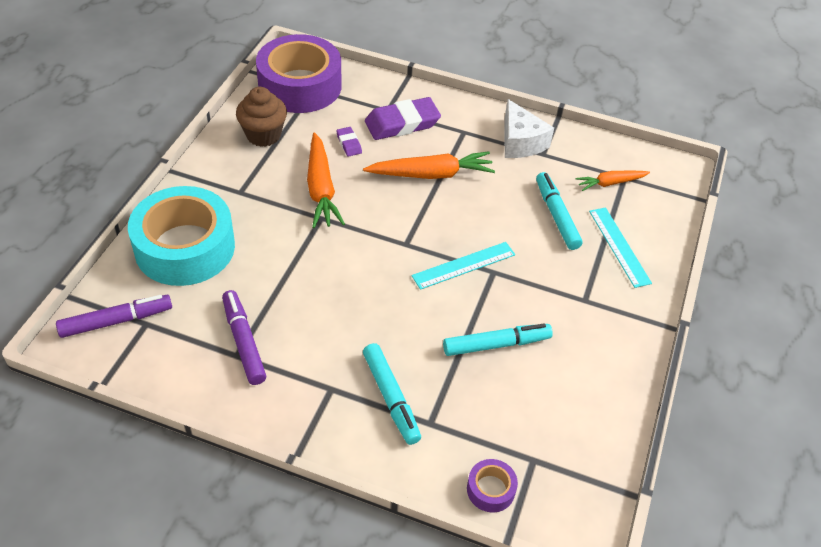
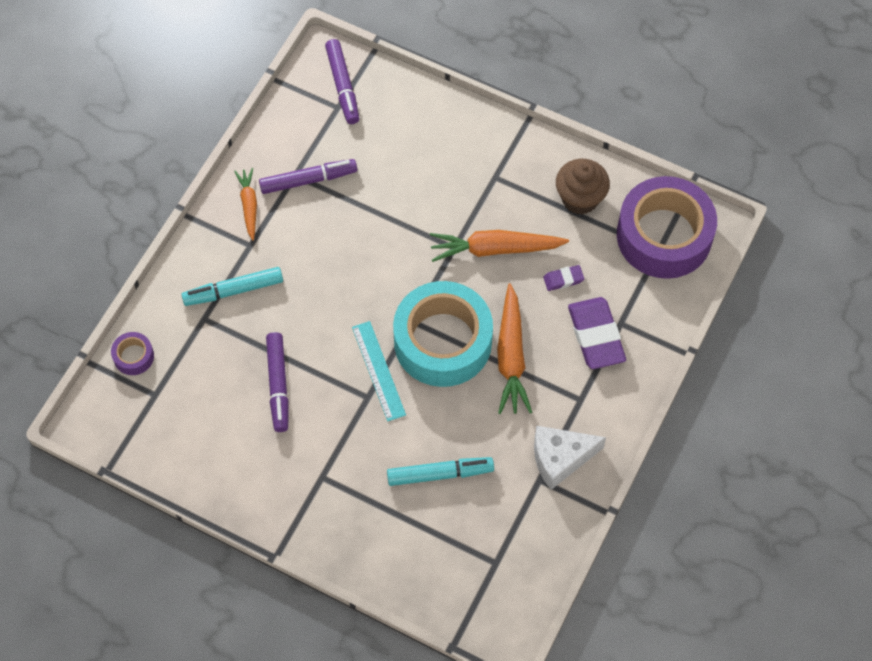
camera: 100 degrees right, 15 degrees up
(185, 247) = (424, 133): turquoise tape -> turquoise tape (443, 341)
(496, 345) = (278, 385): turquoise marker -> purple marker
(610, 183) = (487, 544): orange carrot -> orange carrot (249, 205)
(619, 246) = (390, 529): turquoise ruler -> none

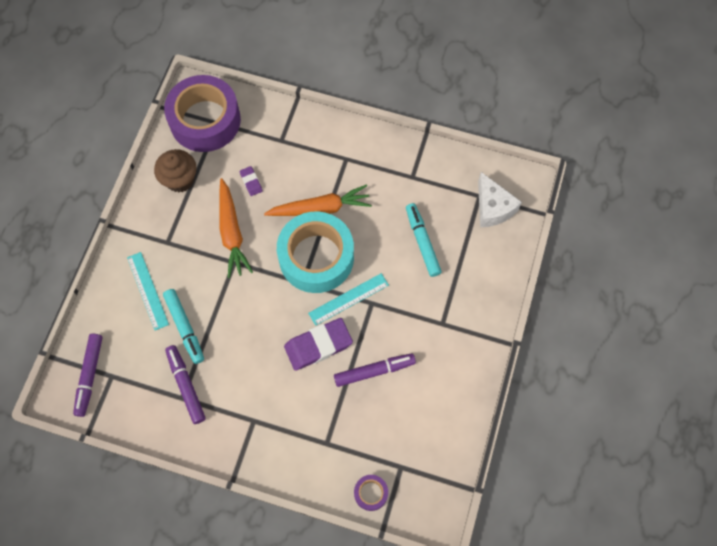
camera: 100 degrees left, 5 degrees up
(233, 290) = (297, 424): turquoise marker -> turquoise marker (184, 328)
(249, 205) = (216, 429): orange carrot -> none
(342, 86) = (89, 376): purple marker -> purple marker turned 120 degrees clockwise
(435, 151) = (147, 290): none -> turquoise ruler
(560, 458) = (393, 165): white cheese -> white cheese (492, 208)
(596, 336) = (294, 155): purple eraser -> purple eraser (318, 345)

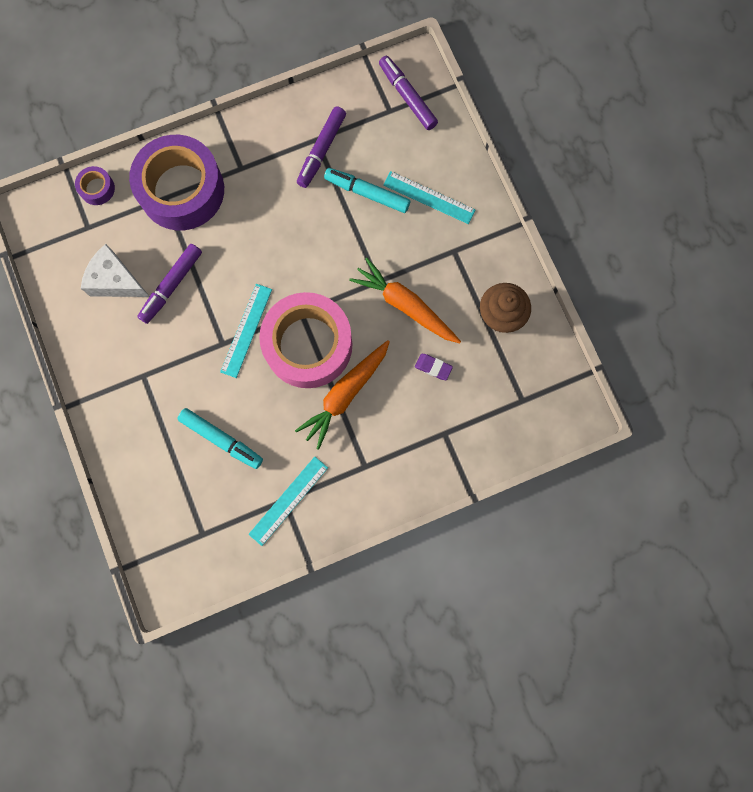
camera: 140 degrees right, 10 degrees up
(186, 385) = (321, 150): purple marker -> purple marker turned 90 degrees clockwise
(205, 120) = (536, 393): purple tape -> purple tape (182, 190)
(316, 257) = (308, 345): turquoise tape -> pink tape
(318, 345) = (238, 269): purple eraser -> none
(410, 175) = (288, 500): none -> turquoise ruler
(492, 208) = (180, 532): white cheese -> white cheese (116, 281)

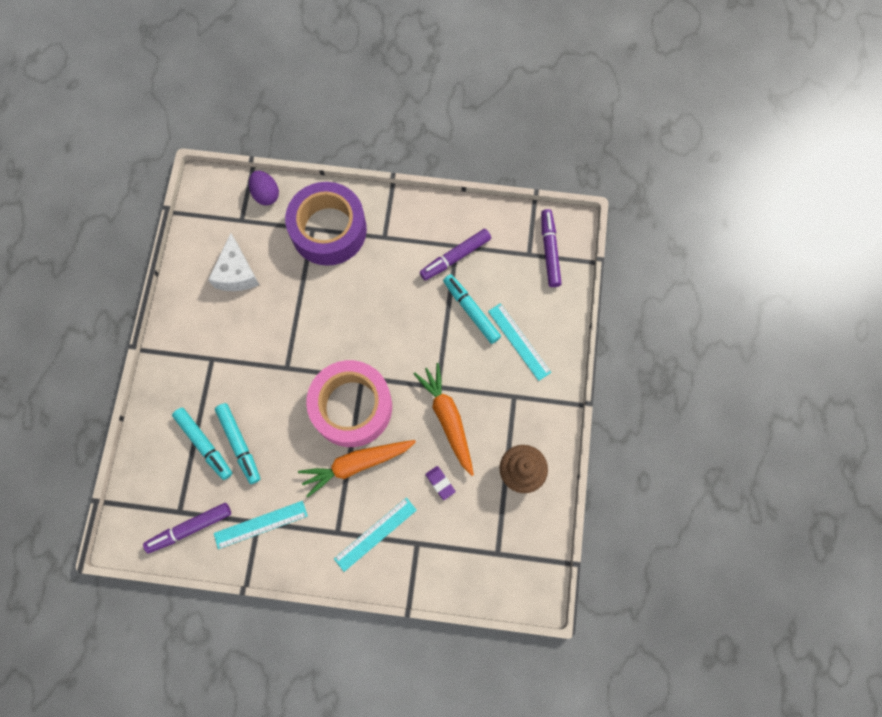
camera: 30 degrees right, 5 degrees down
(97, 188) = (266, 194): purple tape -> purple egg
(116, 281) = (236, 273): white cheese -> white cheese turned 150 degrees counterclockwise
(171, 286) = (275, 300): purple marker -> purple marker (190, 528)
(187, 459) = (204, 444): none -> turquoise marker
(246, 330) = (311, 368): turquoise ruler -> turquoise ruler (375, 534)

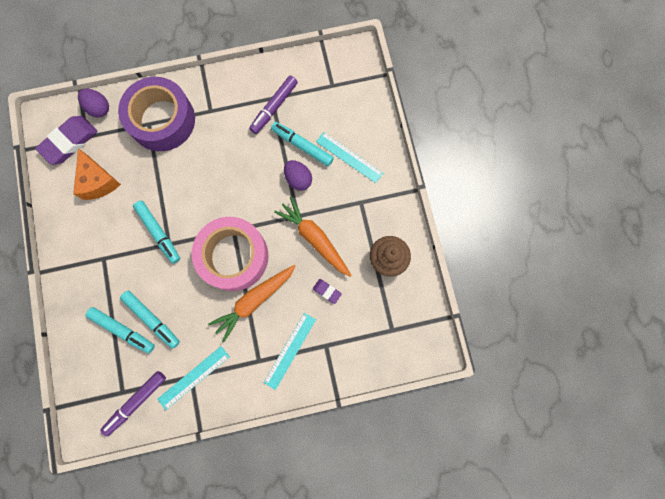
camera: 20 degrees left, 5 degrees up
(222, 220) = (69, 142): none -> purple eraser
(236, 273) = (98, 181): white cheese -> orange cheese
(280, 352) = (159, 233): none -> turquoise marker
(453, 346) = (298, 179): none -> purple egg
(549, 250) = (347, 77): purple marker -> none

